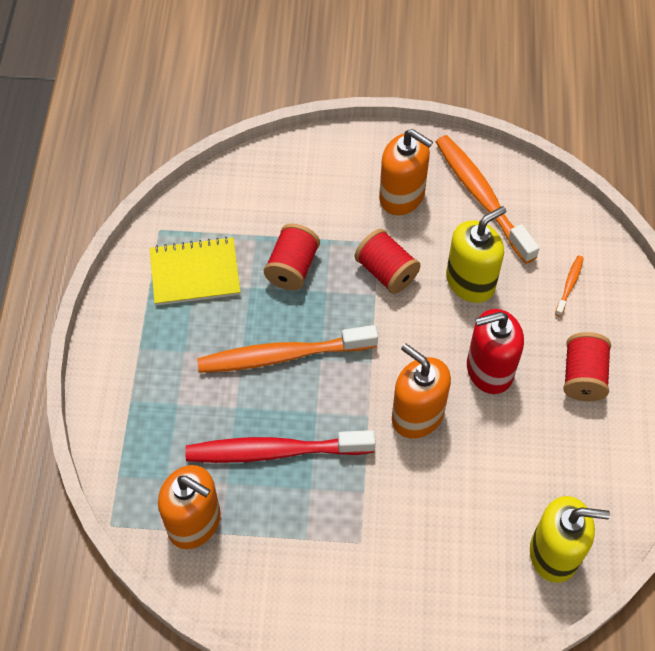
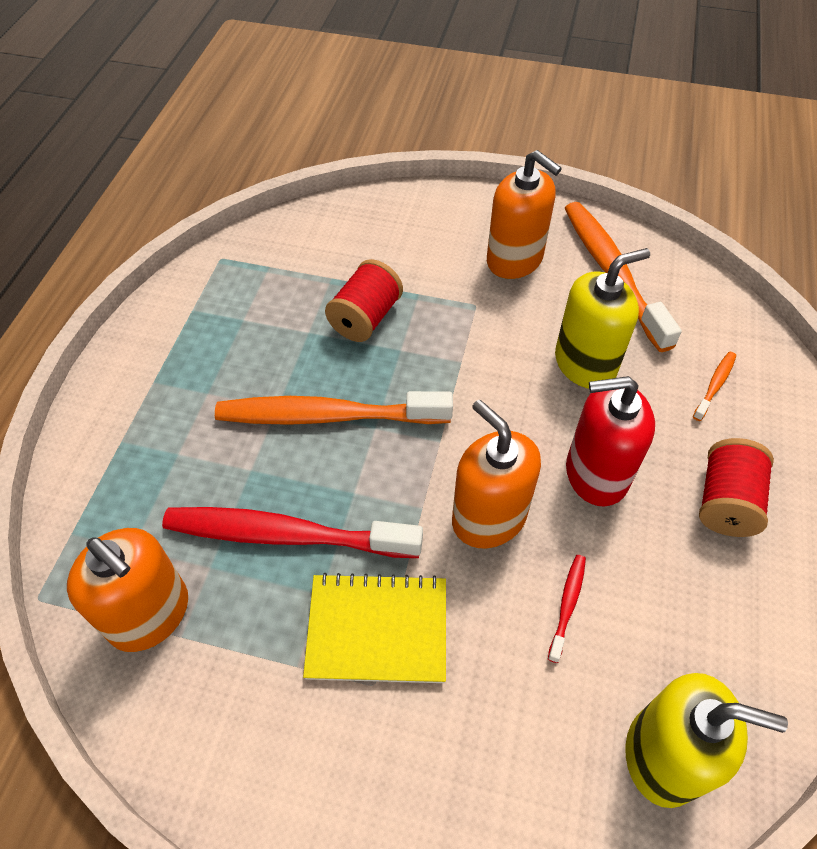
camera: 10 degrees right, 5 degrees down
(195, 273) = (247, 308): yellow notebook -> yellow notebook (377, 629)
(386, 272) = (480, 338): red spool -> none
(481, 468) = (567, 605): none -> red toothbrush

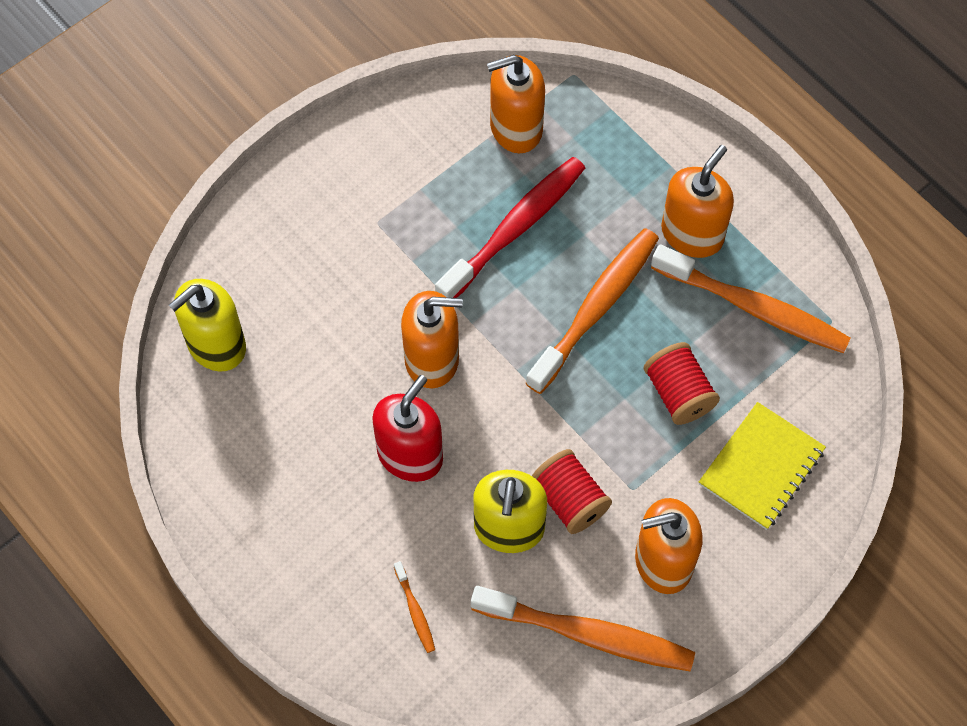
camera: 125 degrees right, 10 degrees up
(193, 386) = (692, 234): none -> orange soap dispenser
(243, 309) = (754, 308): none -> orange toothbrush
(377, 629) = (408, 244): yellow notebook -> yellow notebook (761, 467)
(567, 605) = (337, 362): red toothbrush -> none
(725, 501) = (322, 525): red spool -> red spool (569, 500)

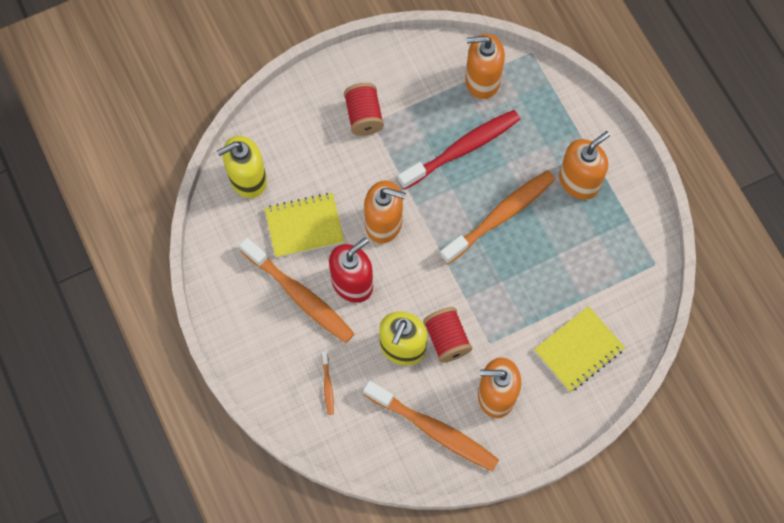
camera: 15 degrees right, 5 degrees up
(317, 391) = (304, 226): none -> yellow notebook
(678, 393) = (538, 286): red spool -> red spool (364, 116)
(754, 308) = (605, 242): orange toothbrush -> orange toothbrush (300, 295)

